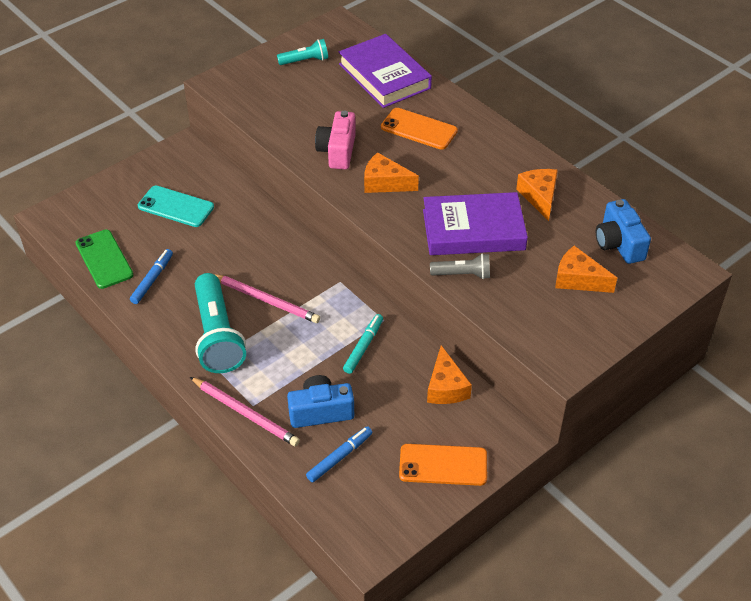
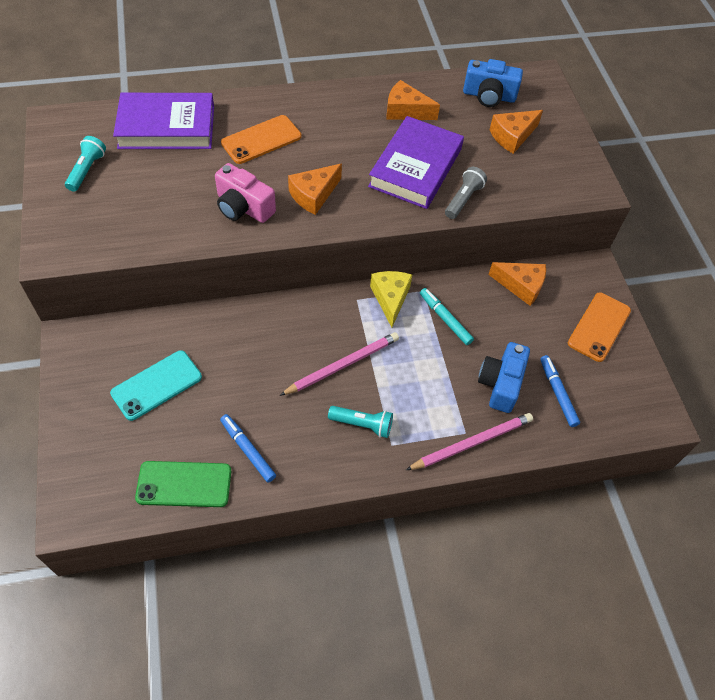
camera: 65 degrees left, 10 degrees up
(217, 336) = (362, 424): turquoise flashlight -> turquoise flashlight, size x0.51
(357, 302) = (390, 298): none -> yellow cheese

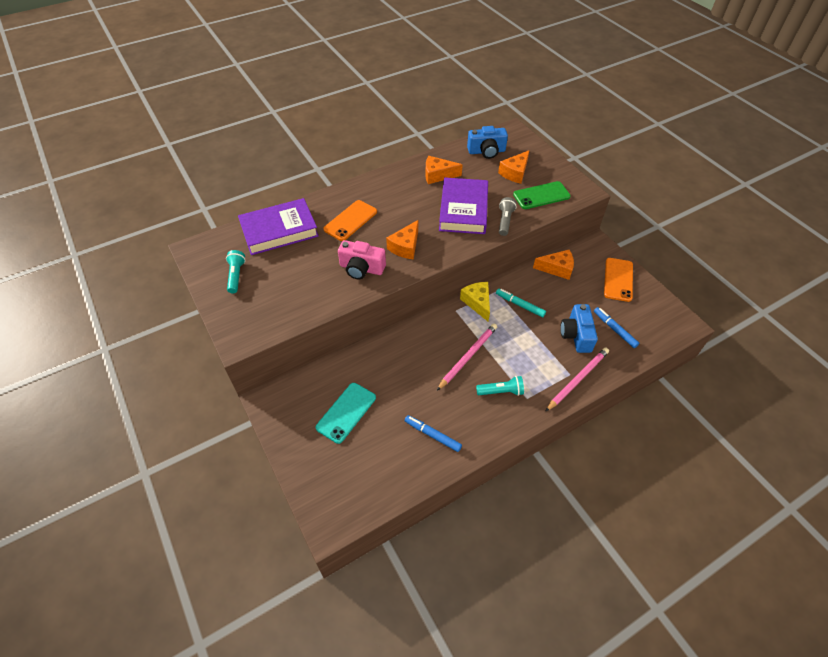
camera: 15 degrees left, 5 degrees down
(184, 484) = (400, 474): green phone -> green phone (541, 195)

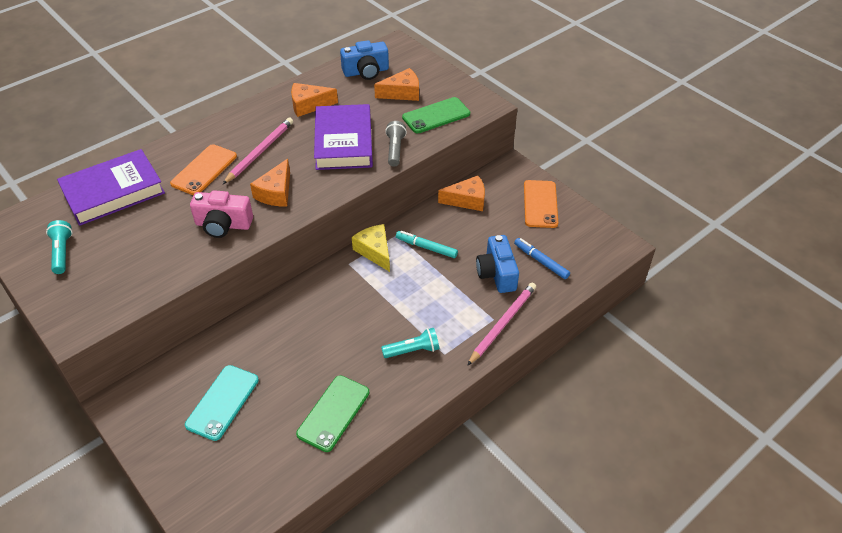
camera: 10 degrees left, 5 degrees down
(432, 435) = (333, 413): blue marker -> green phone
(468, 356) = (369, 315): pink pencil -> pink pencil (260, 152)
(515, 173) = (402, 93): orange cheese -> orange cheese turned 135 degrees counterclockwise

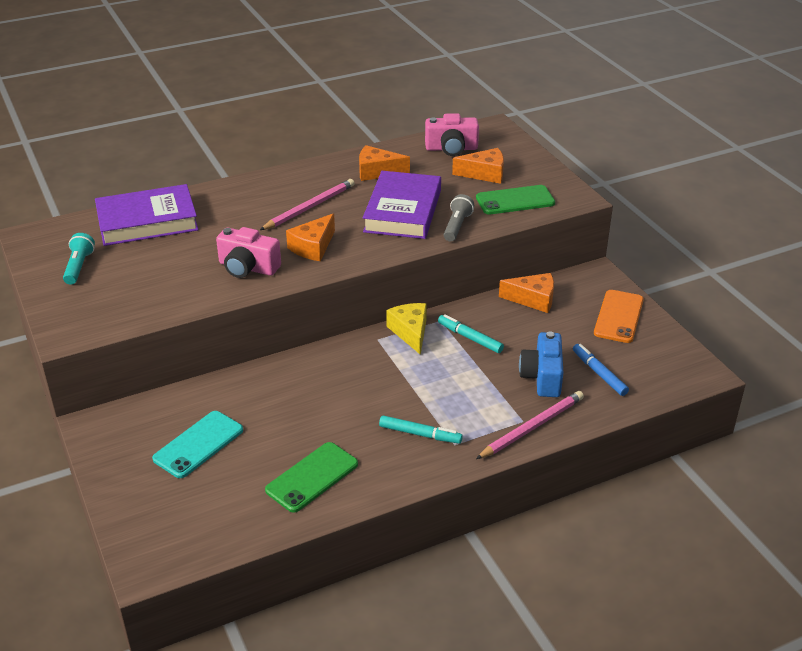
camera: 15 degrees right, 10 degrees down
(204, 170) = (245, 215): orange phone -> none
(366, 72) = (451, 149): blue camera -> pink camera
(413, 350) = (420, 434): turquoise flashlight -> turquoise marker

